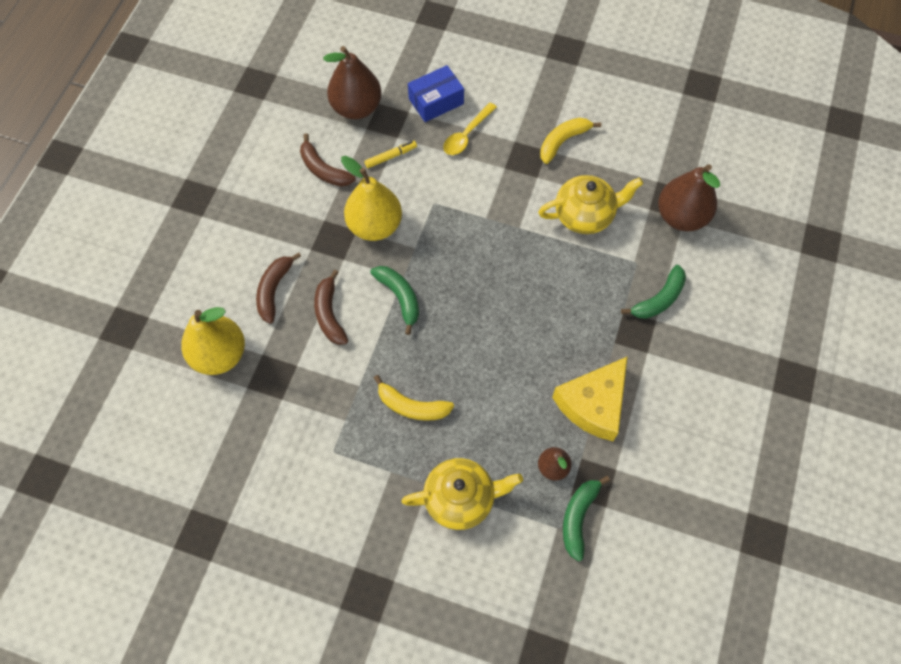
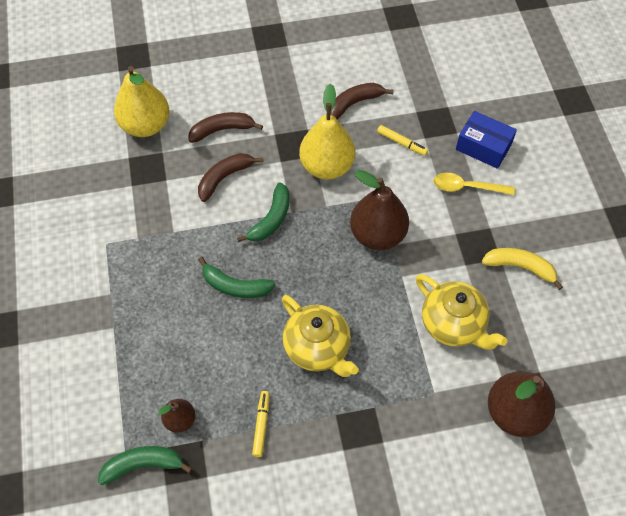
camera: 60 degrees right, 5 degrees down
(323, 169) = (354, 104): brown banana -> brown banana turned 45 degrees clockwise
(356, 108) = (431, 94): brown pear -> brown pear (377, 234)
(412, 406) = (176, 279): yellow banana -> none
(460, 498) = (113, 359): yellow teapot -> yellow teapot (317, 348)
(593, 404) = (261, 425): yellow cheese -> yellow marker
(659, 299) = (407, 434): green banana -> green banana (235, 286)

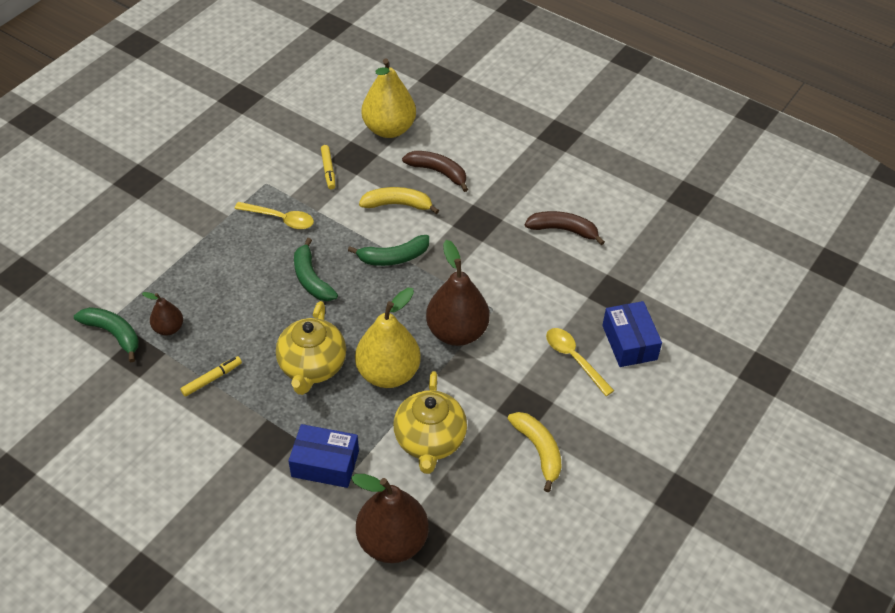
camera: 45 degrees right, 10 degrees down
(154, 262) = (280, 219): none -> yellow spoon
(224, 178) = (397, 204): brown banana -> yellow banana
(327, 166) = (482, 256): yellow pear -> yellow pear (388, 373)
(401, 143) = (563, 286): yellow marker -> yellow marker (328, 170)
(412, 406) = (325, 464): none -> blue box

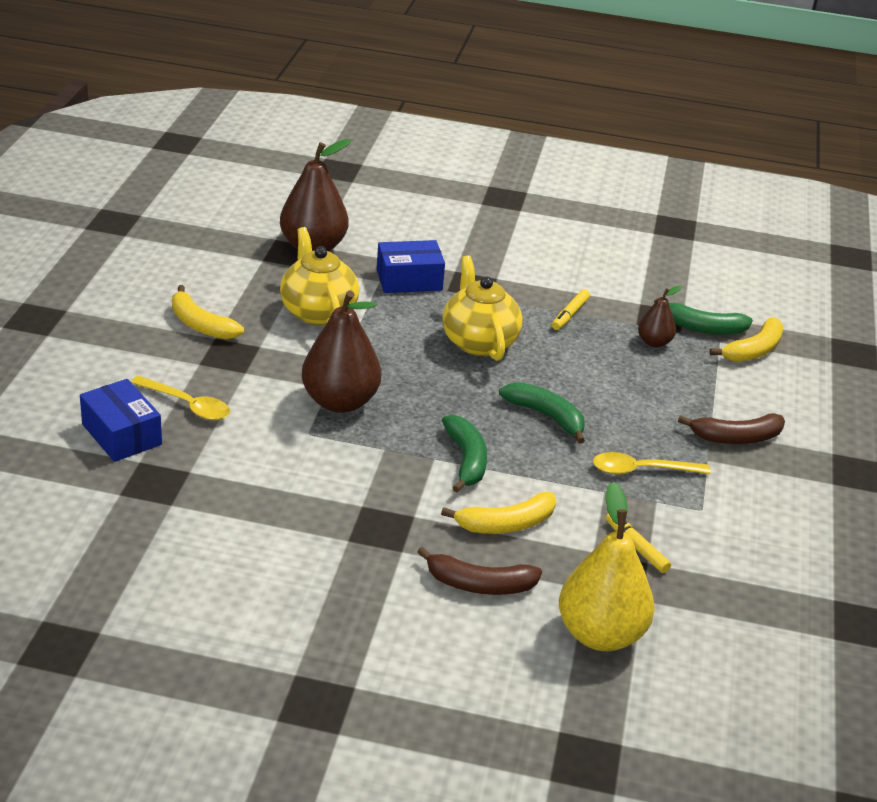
camera: 155 degrees right, 15 degrees down
(96, 299) = (753, 350): none -> yellow banana
(388, 373) = (395, 352): yellow pear -> none
(393, 257) = (466, 460): green banana -> green banana turned 120 degrees clockwise
(563, 230) = (253, 546): brown banana -> brown banana (736, 437)

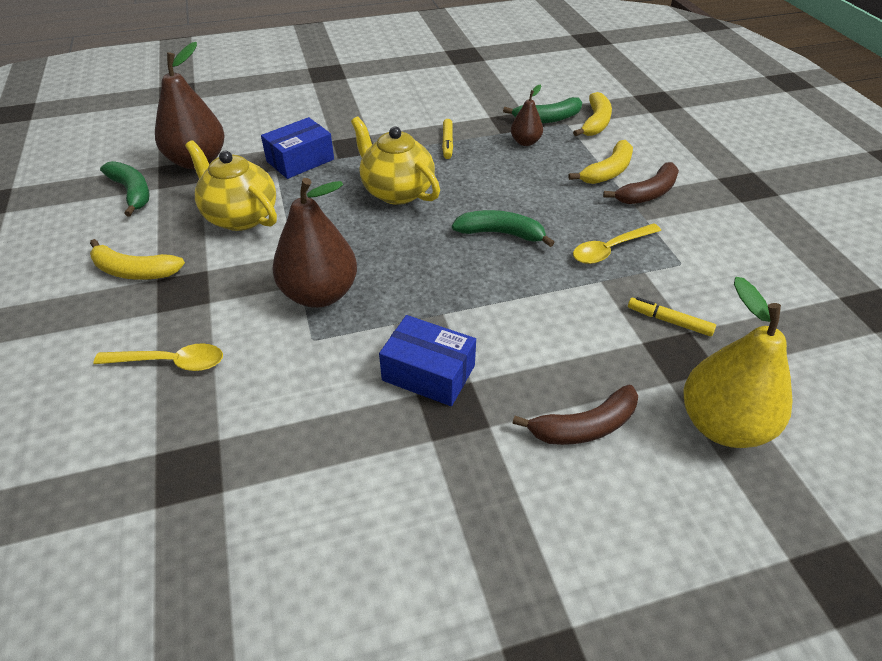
camera: 25 degrees left, 10 degrees up
(121, 434) = (116, 430): blue box -> blue box (428, 373)
(466, 460) = (471, 302): green banana -> green banana (132, 192)
(506, 524) = (554, 350): yellow banana -> yellow banana (607, 171)

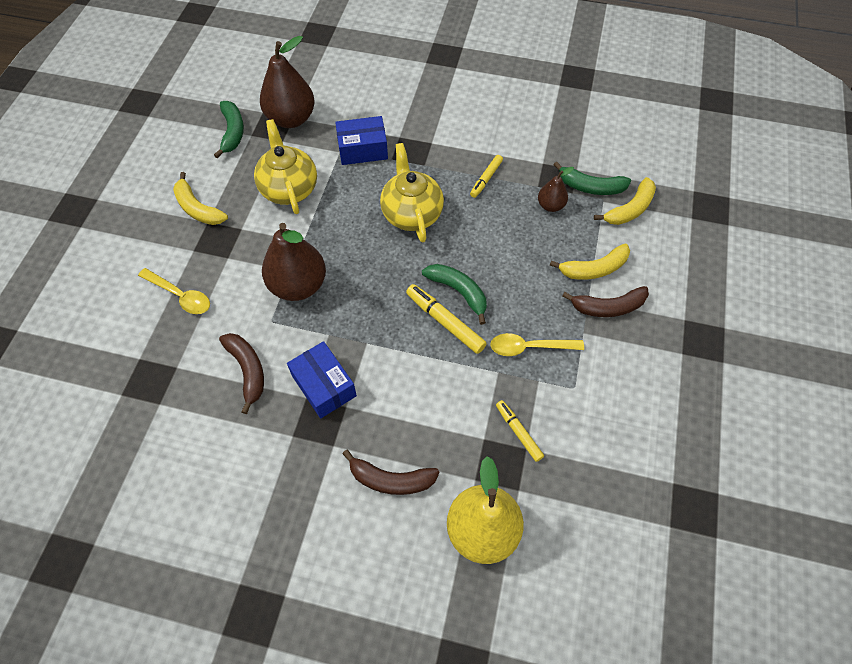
camera: 30 degrees right, 15 degrees up
(320, 400) = (247, 370): none -> brown banana
(511, 262) = (445, 322): none -> yellow marker

